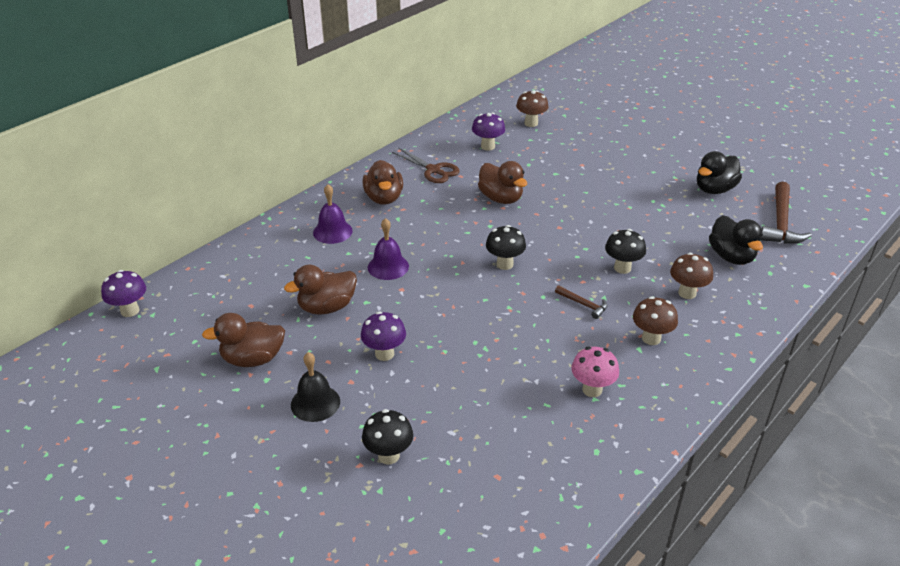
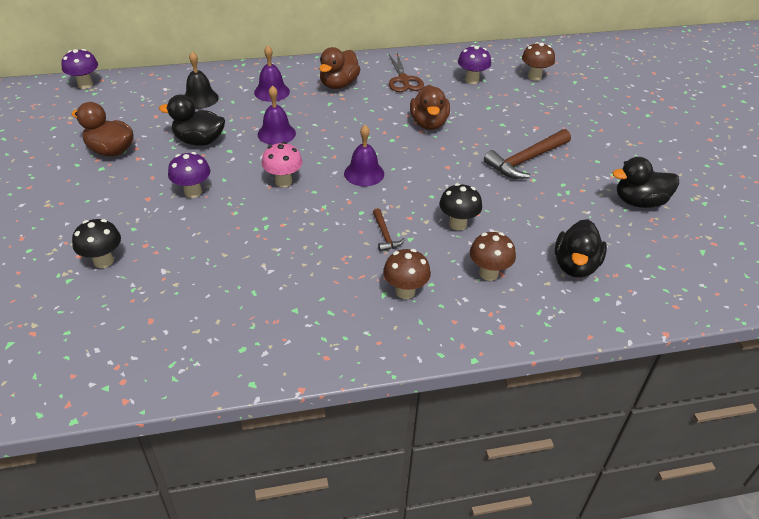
camera: 35 degrees right, 5 degrees up
(315, 403) = (108, 200): black bell -> black bell (200, 98)
(327, 307) = (199, 141): brown duck -> black duck
(504, 264) = (364, 173): black mushroom -> purple bell
(592, 389) = (302, 302): pink mushroom -> pink mushroom (283, 181)
(781, 222) = (671, 262): brown hammer -> brown hammer (526, 160)

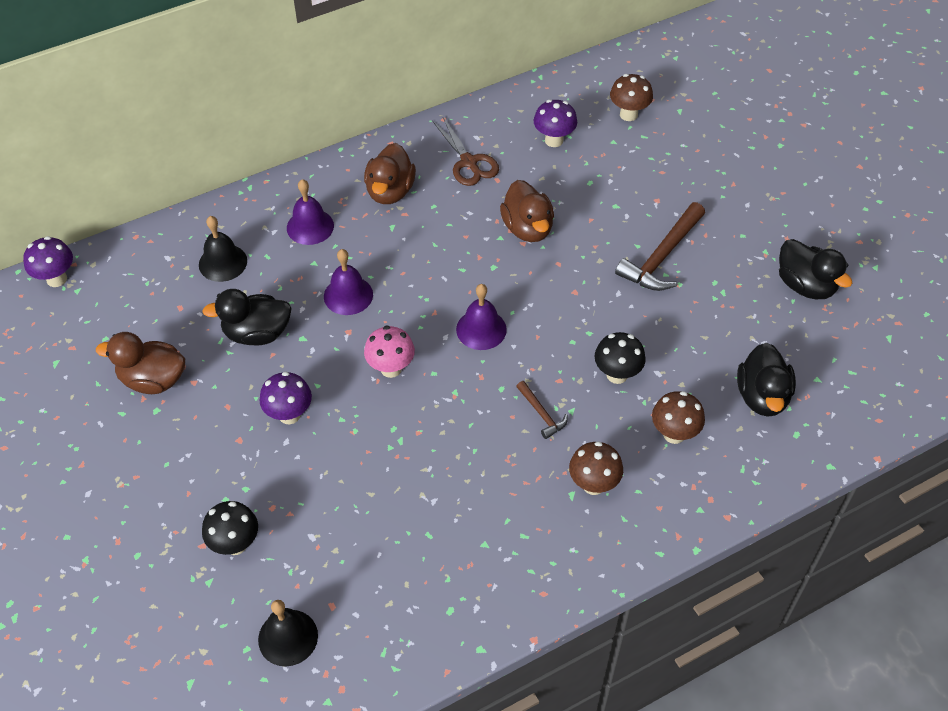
camera: 15 degrees left, 10 degrees up
(103, 333) = (288, 637): none -> black bell
(639, 202) = (805, 285): black duck -> black duck turned 105 degrees counterclockwise

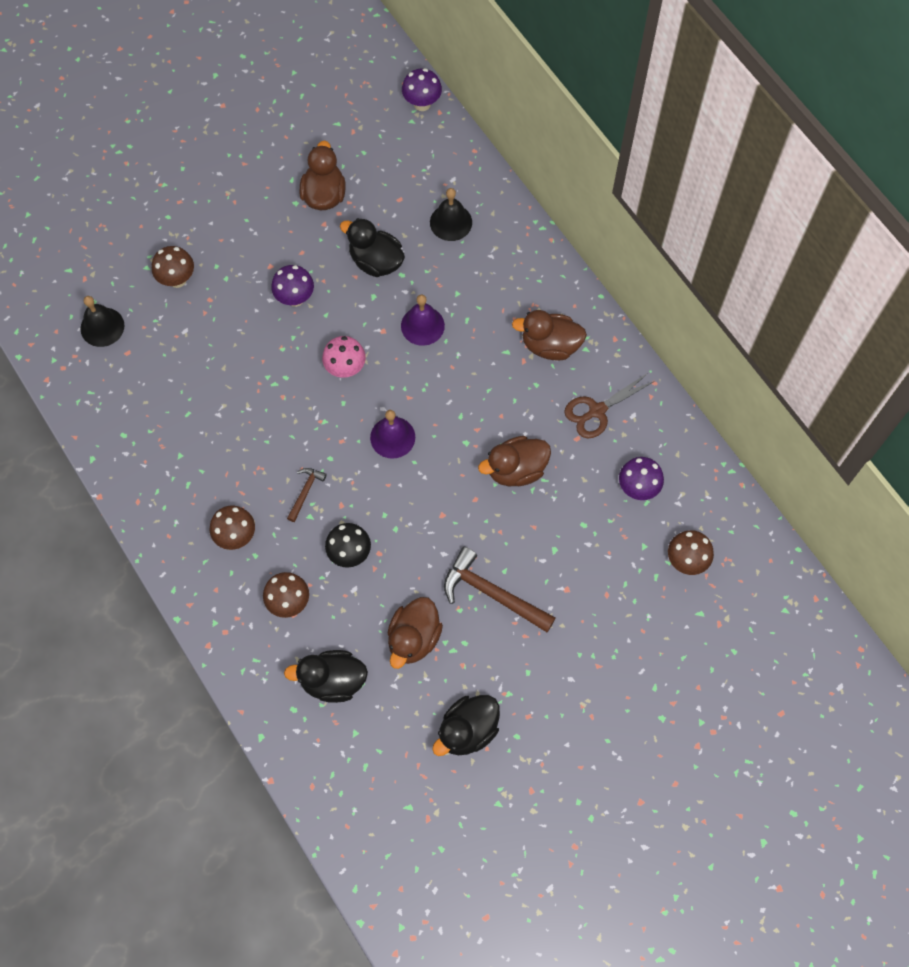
camera: 85 degrees right, 15 degrees up
(235, 544) = (177, 279): black mushroom -> brown mushroom
(257, 333) = (376, 261): black duck -> black duck turned 45 degrees counterclockwise
(310, 226) = (499, 284): purple bell -> none
(541, 413) = (305, 492): brown hammer -> brown hammer turned 150 degrees clockwise
(711, 323) = (414, 638): none -> brown duck

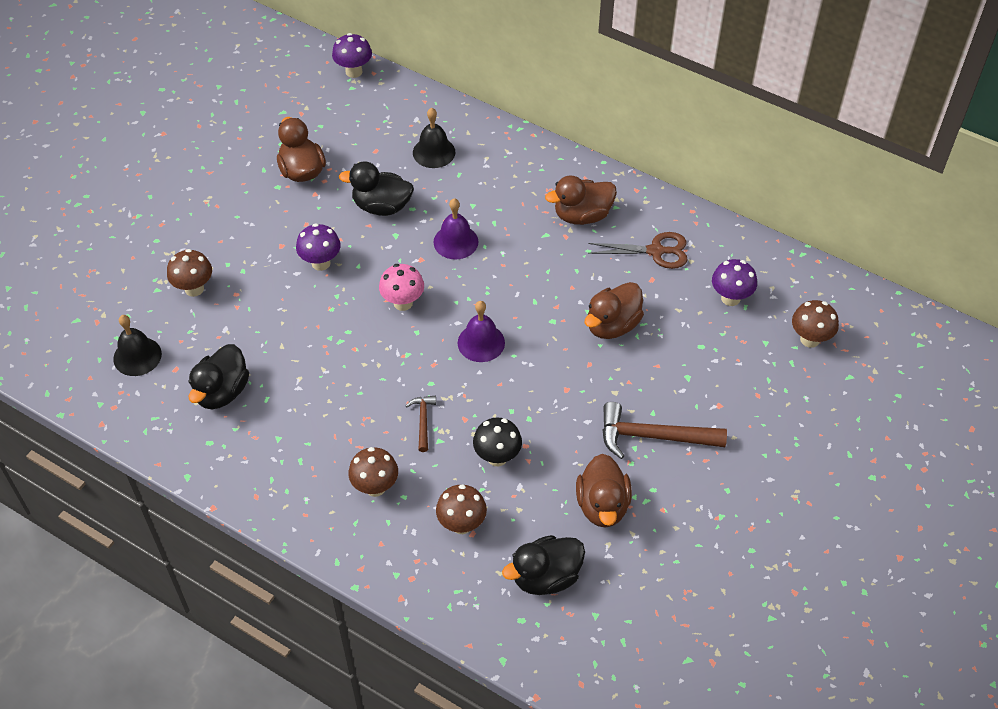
camera: 25 degrees left, 15 degrees down
(467, 730) = (702, 565): black duck -> black duck (222, 392)
(597, 411) = (656, 251): brown scissors -> brown scissors turned 120 degrees counterclockwise

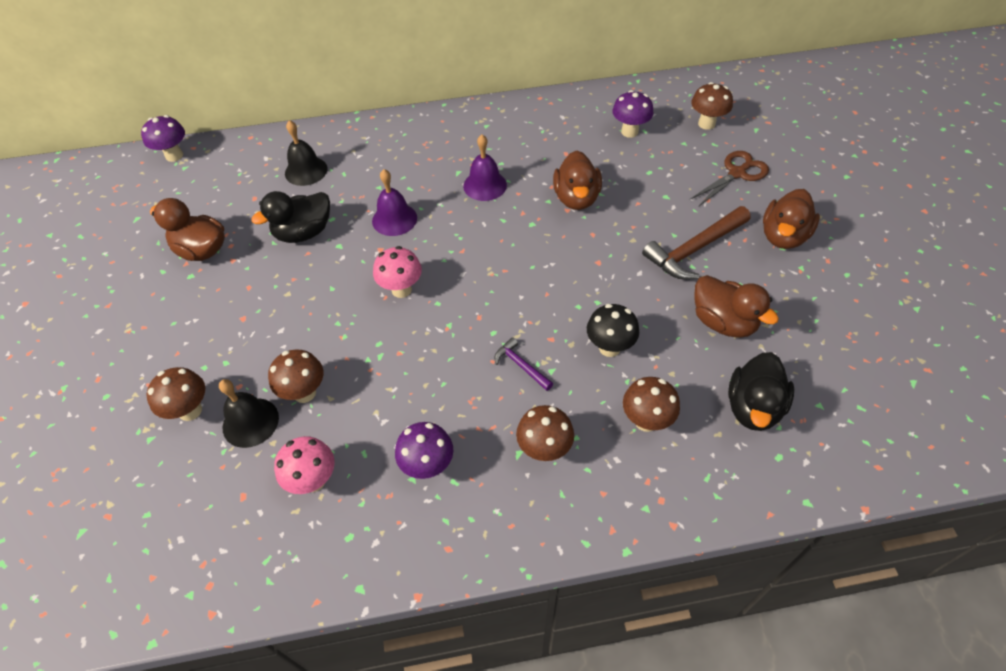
camera: 40 degrees left, 0 degrees up
(137, 356) = (188, 515): black bell -> black bell (250, 422)
(222, 392) = (313, 480): black duck -> pink mushroom
(270, 330) = (304, 393): none -> brown mushroom
(321, 263) = (295, 307): purple mushroom -> purple mushroom (428, 466)
(423, 421) = (521, 366): brown hammer -> purple hammer
(481, 342) = (497, 275): purple bell -> purple bell (485, 185)
(582, 215) = (469, 144): brown duck -> brown duck (783, 236)
(656, 251) = (547, 135): brown scissors -> brown scissors (737, 173)

